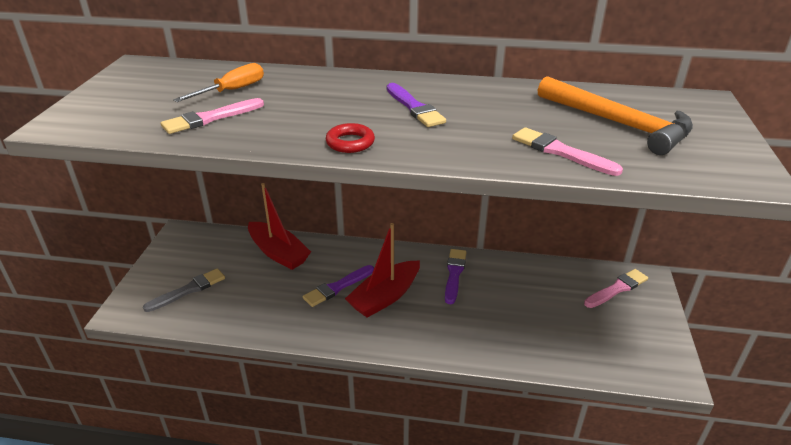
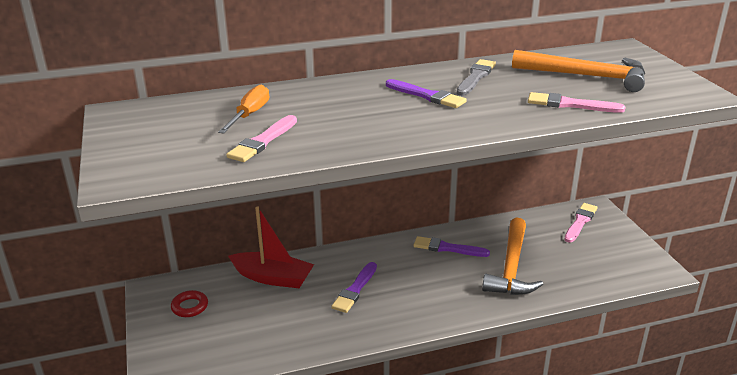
camera: 25 degrees left, 5 degrees down
(188, 290) = (211, 337): grey brush -> grey brush (475, 77)
(350, 142) = (410, 133): red ring -> red ring (190, 307)
(385, 297) = (404, 284): red boat -> none
(454, 274) = (447, 248): purple brush -> purple brush turned 60 degrees counterclockwise
(503, 314) = (511, 267): none -> orange hammer

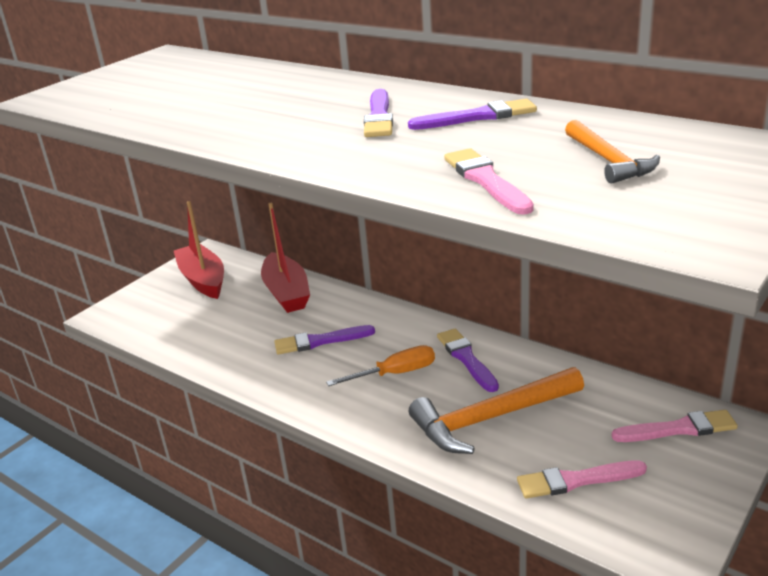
camera: 55 degrees right, 0 degrees up
(190, 307) = (203, 280): red ring -> red boat
(249, 114) = (218, 83): orange screwdriver -> orange screwdriver (395, 373)
(262, 141) = (168, 106): pink brush -> pink brush (576, 480)
(475, 77) = (478, 117): grey brush -> purple brush
(586, 76) = (608, 161): orange hammer -> orange hammer, size x0.58

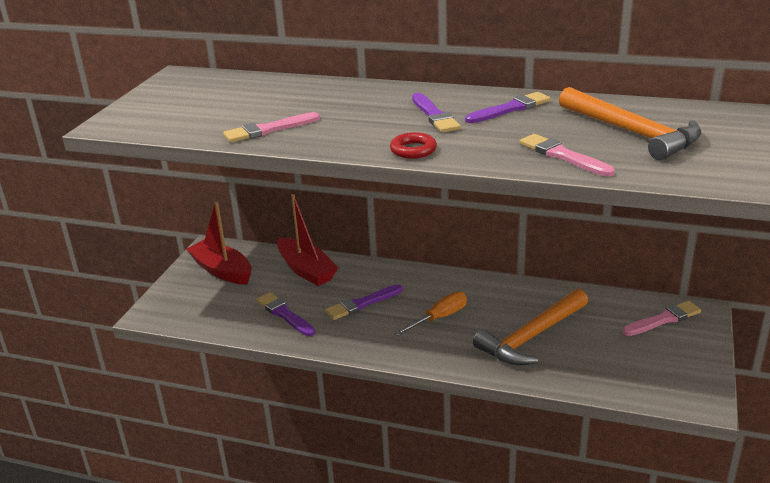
camera: 20 degrees left, 0 degrees up
(312, 154) = (413, 150): none -> red ring
(466, 358) = (487, 297): purple brush -> purple brush (284, 314)
(576, 480) = (616, 367): pink brush -> pink brush (268, 129)
(608, 161) = (632, 133): orange hammer -> orange hammer, size x1.72

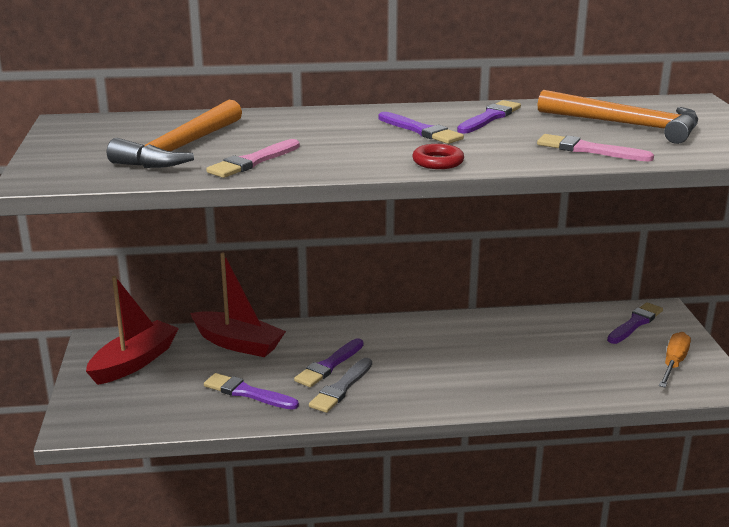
camera: 25 degrees left, 5 degrees down
(222, 270) = (134, 362): red boat -> red boat turned 105 degrees clockwise
(357, 326) = (341, 388): none -> grey brush
(439, 318) = (423, 363): orange screwdriver -> orange screwdriver (673, 363)
(531, 337) = (528, 362): orange hammer -> orange hammer (180, 149)
(663, 319) = (635, 323): pink brush -> purple brush

